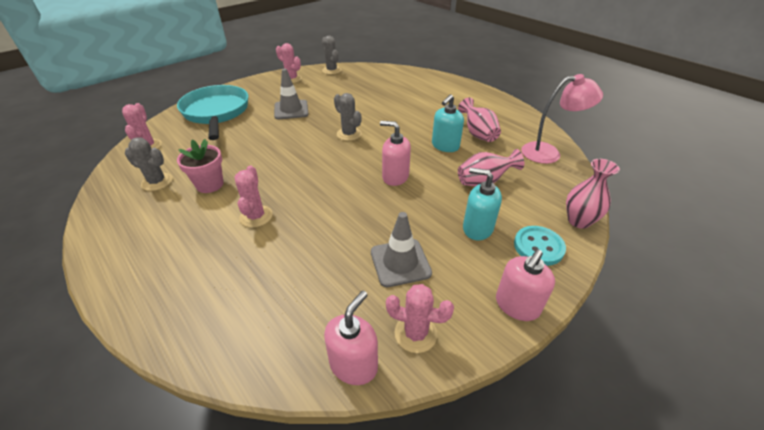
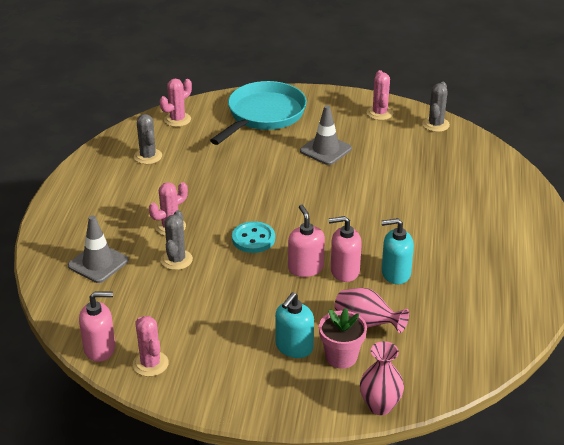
camera: 50 degrees right, 5 degrees down
(210, 184) = (175, 181): pink flower pot -> pink flower pot (341, 357)
(349, 134) = (334, 206): grey cactus -> grey cactus (176, 260)
(400, 262) = (206, 324): grey traffic cone -> grey traffic cone (98, 263)
(477, 228) = (294, 347): turquoise soap dispenser -> turquoise soap dispenser turned 135 degrees counterclockwise
(478, 134) = (449, 285): pink vase -> none
(517, 305) = (229, 403): pink soap dispenser -> pink soap dispenser (344, 271)
(538, 247) = (312, 392): turquoise button -> turquoise button (253, 239)
(548, 153) = (479, 348): pink lamp -> none

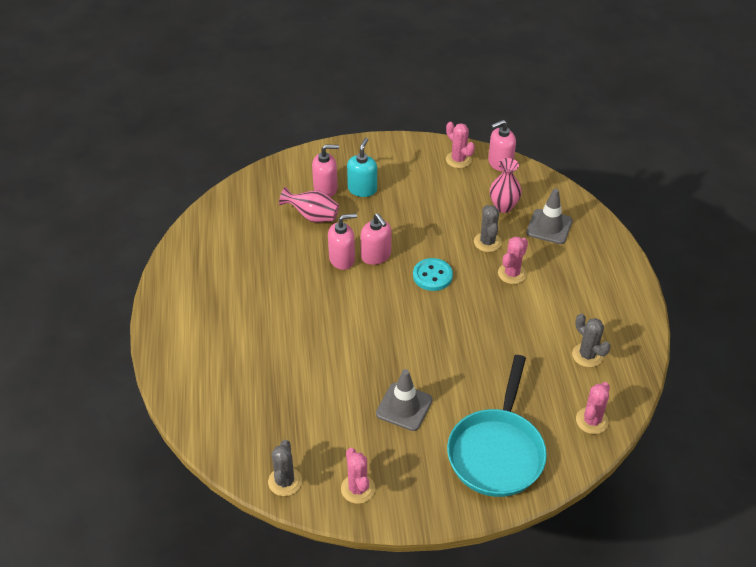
camera: 165 degrees right, 10 degrees up
(341, 357) = (325, 188): pink flower pot -> pink soap dispenser
(380, 406) = (291, 162): pink vase -> pink vase (503, 206)
(395, 273) = (298, 265): turquoise soap dispenser -> none

